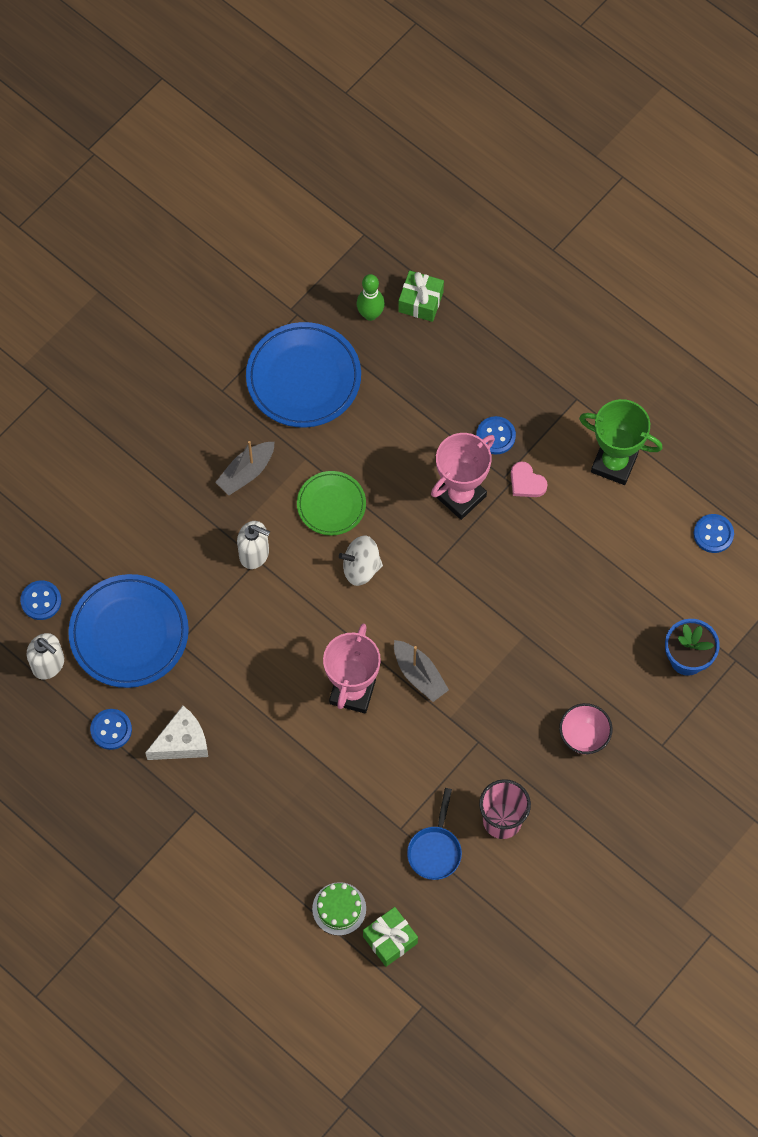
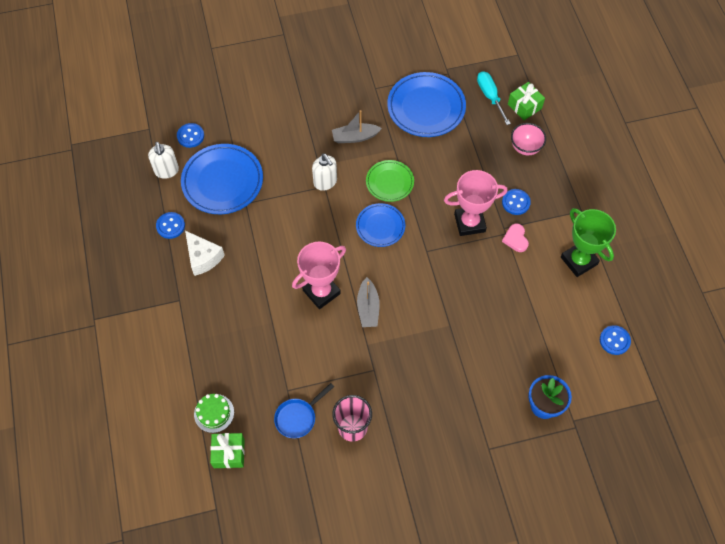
camera: 35 degrees right, 5 degrees down
(182, 742) = (203, 257): white cheese -> white cheese turned 45 degrees clockwise
(361, 567) = (380, 226): white spinning top -> blue plate
(370, 314) = (490, 96): green bowling pin -> turquoise screwdriver
(583, 737) = (442, 410): pink bowl -> pink bowl (525, 148)

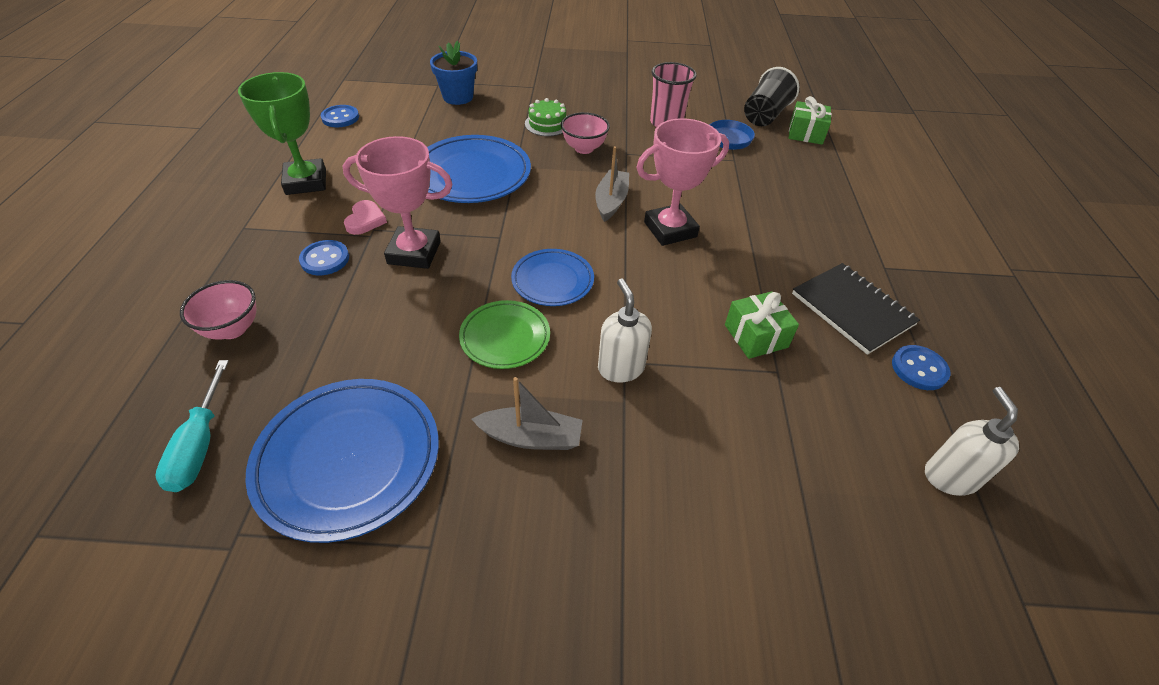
camera: 165 degrees left, 15 degrees down
(190, 136) = (907, 548): blue button -> none
(203, 257) = (852, 309): white cheese -> black notebook
(214, 413) = (824, 161): green cake -> green cake (547, 124)
(222, 181) = (823, 422): blue plate -> blue plate (472, 174)
(267, 472) = (764, 116): none -> black cup
(408, 365) = (584, 148): none -> pink bowl
(524, 106) = (155, 403): green gift -> green gift (756, 336)

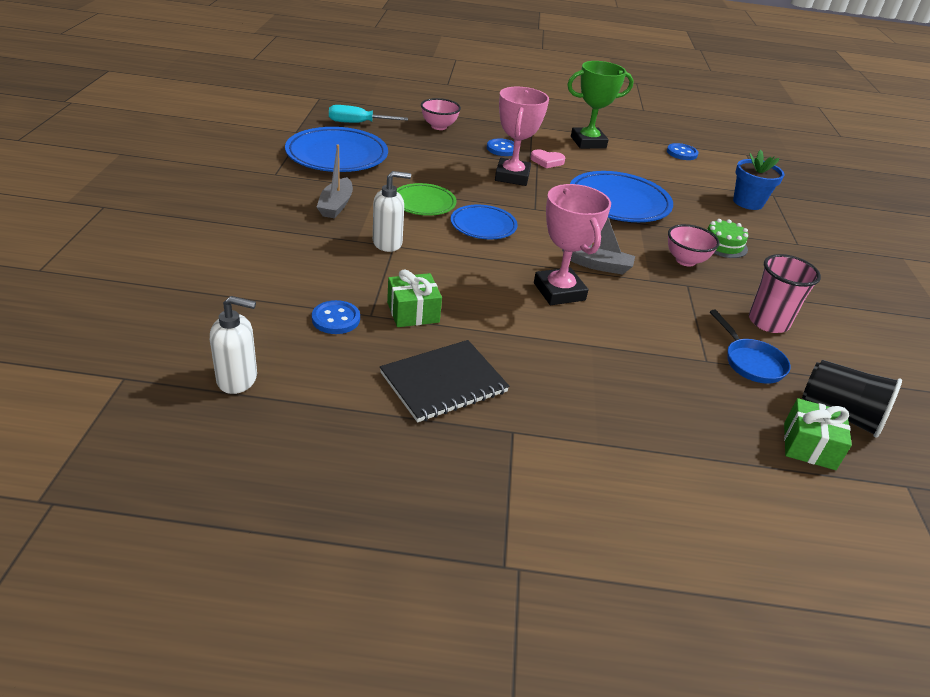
camera: 90 degrees right, 10 degrees down
(919, 369) = (357, 404): blue button -> blue button (336, 319)

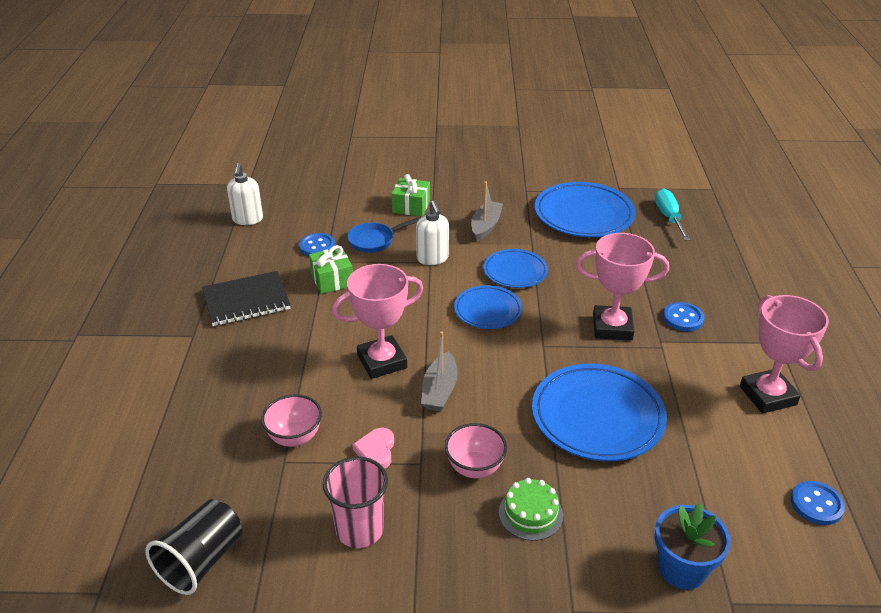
camera: 90 degrees right, 0 degrees up
(336, 205) = (486, 226): grey boat -> grey boat turned 105 degrees clockwise
(423, 203) = (515, 272): green plate -> blue plate
(439, 127) = (707, 269): pink bowl -> pink bowl (295, 437)
(443, 383) = (246, 300): black notebook -> black notebook turned 75 degrees counterclockwise
(547, 161) = (675, 355): pink heart -> pink heart (376, 451)
(588, 142) = (767, 395): green trophy -> pink trophy
(751, 362) = (283, 498): blue pan -> blue pan (375, 240)
(809, 446) = (160, 521): green gift -> green gift (411, 206)

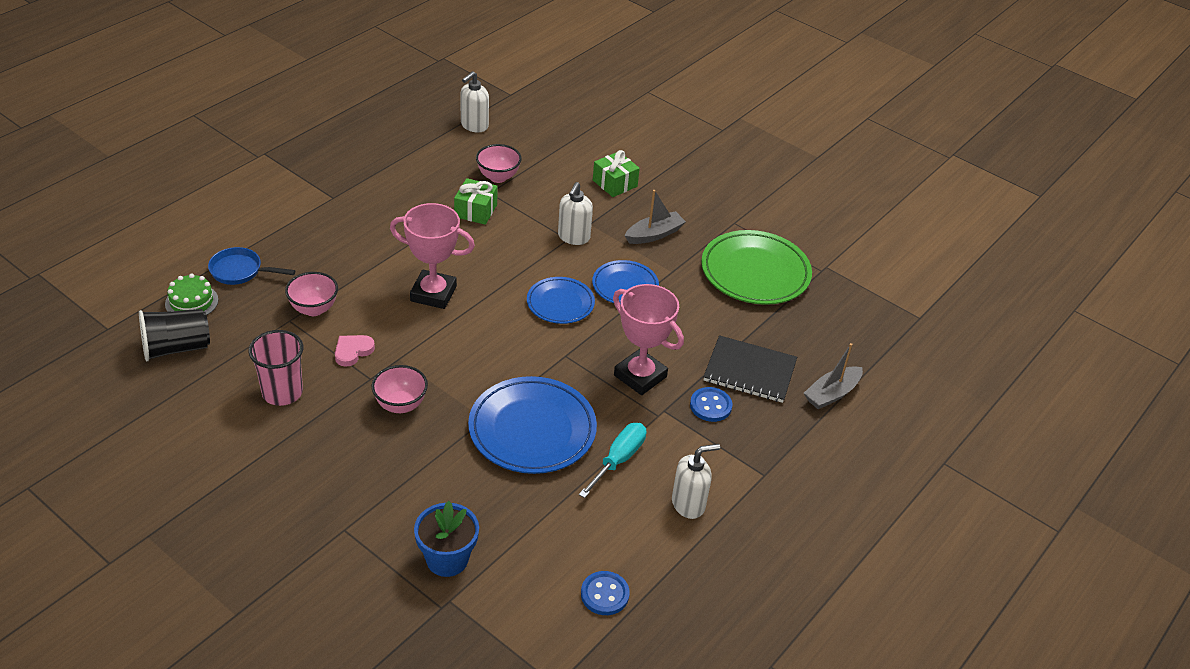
camera: 35 degrees right, 5 degrees up
(246, 300) = (397, 192): black notebook -> black notebook (749, 371)
(317, 246) = (498, 177): blue button -> pink bowl
(375, 240) = (548, 197): blue pan -> blue pan (240, 271)
(439, 390) = (446, 339): grey boat -> grey boat (831, 394)
(530, 513) = (397, 457): green cake -> green cake (191, 302)
(583, 215) = (755, 272): blue plate -> green plate
(669, 217) = (832, 319): turquoise screwdriver -> turquoise screwdriver (618, 460)
(767, 395) = (688, 504): pink trophy -> white soap dispenser

